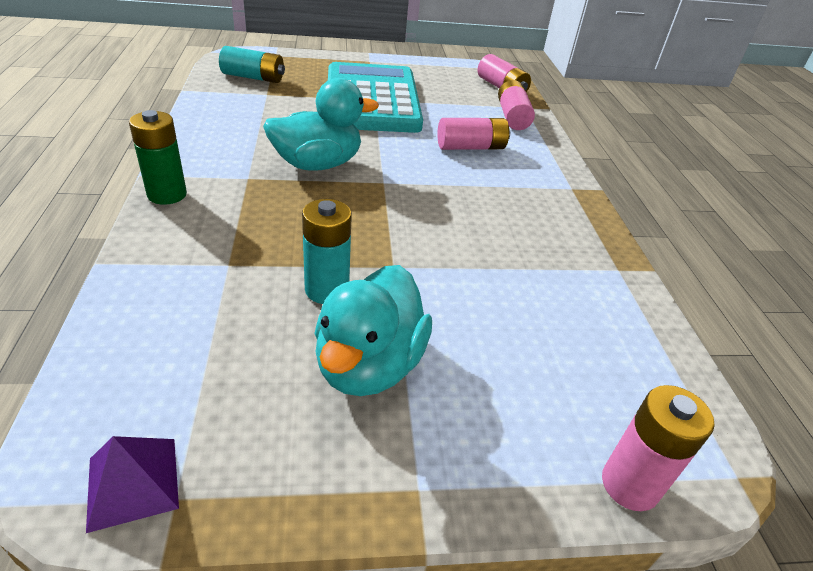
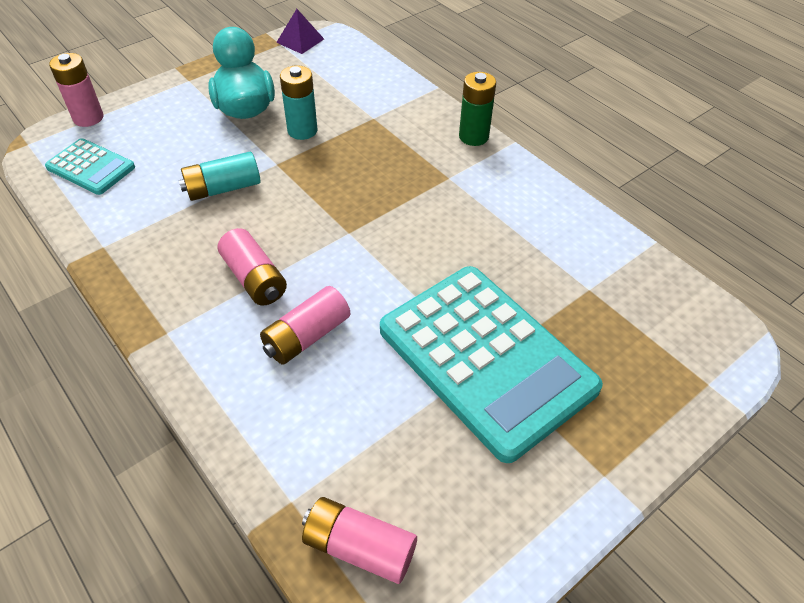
camera: 150 degrees right, 10 degrees up
(253, 77) = (644, 309): turquoise battery -> turquoise battery (223, 188)
(317, 164) = (419, 220): turquoise duck -> none
(512, 117) = (295, 450): pink battery -> pink battery (254, 278)
(628, 373) = (91, 167): none -> turquoise calculator

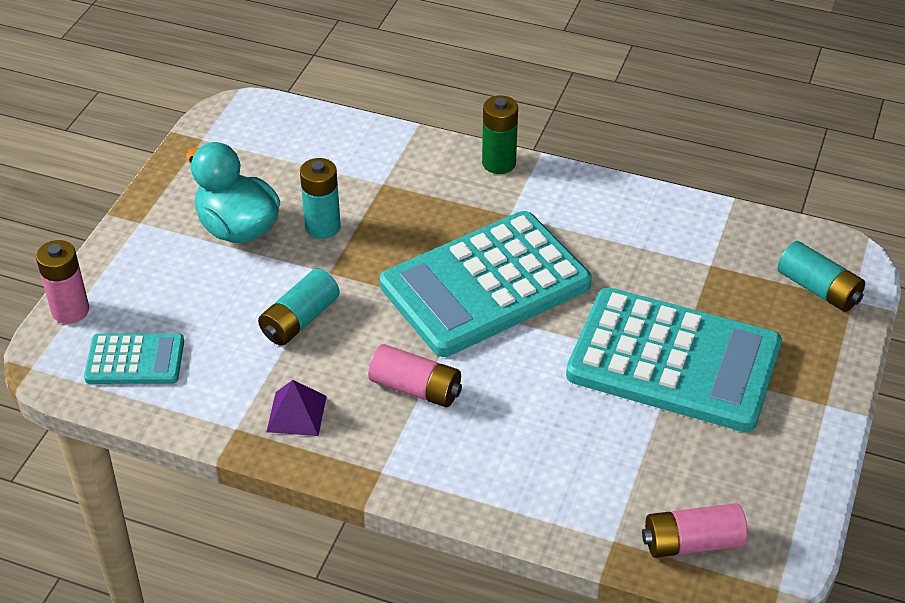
camera: 30 degrees left, 5 degrees down
(300, 40) = (221, 126): purple pyramid -> purple pyramid (296, 413)
(306, 336) = (510, 414): pink battery -> none
(381, 222) = (485, 285): none -> turquoise calculator
(679, 357) = (818, 289): none -> turquoise battery

